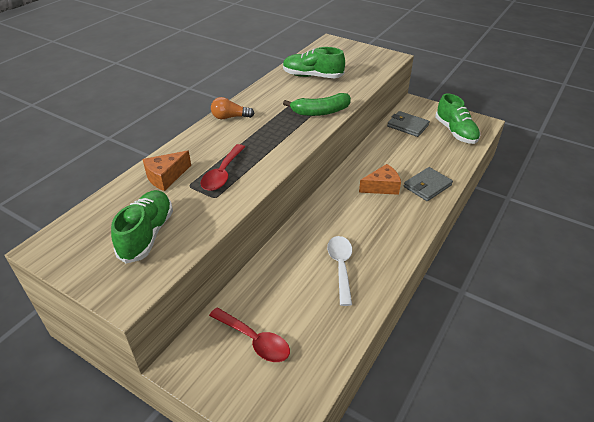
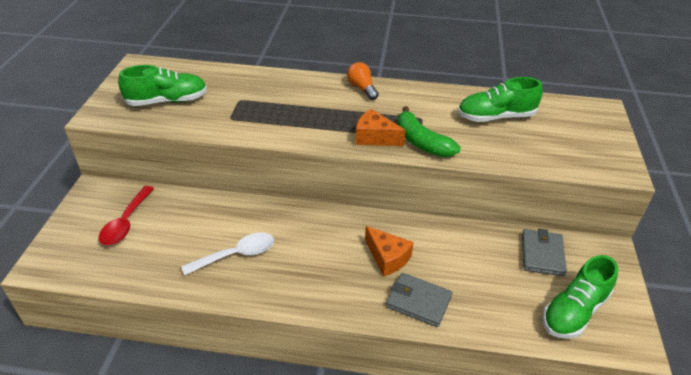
camera: 65 degrees right, 0 degrees up
(166, 177) = (245, 85): orange cheese -> orange cheese (374, 137)
(222, 174) = (266, 112): red spoon -> none
(312, 76) = (496, 117): green shoe -> green shoe turned 90 degrees counterclockwise

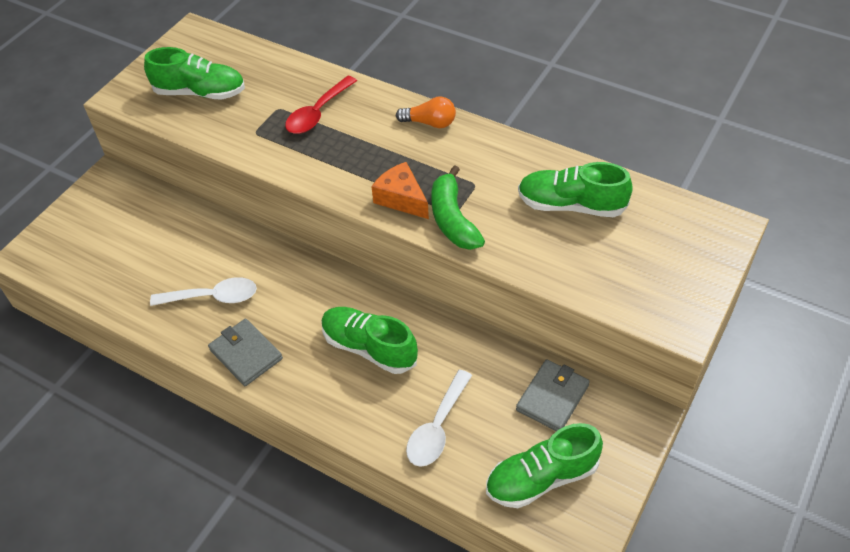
camera: 25 degrees right, 10 degrees up
(126, 223) = (122, 227): red spoon -> red spoon (317, 113)
(362, 88) = (430, 123): orange light bulb -> orange light bulb turned 105 degrees clockwise
(387, 258) = (369, 348): orange cheese -> green shoe
(418, 302) = (372, 410): grey wallet -> grey wallet (246, 354)
(476, 299) = (437, 428): none -> white spoon

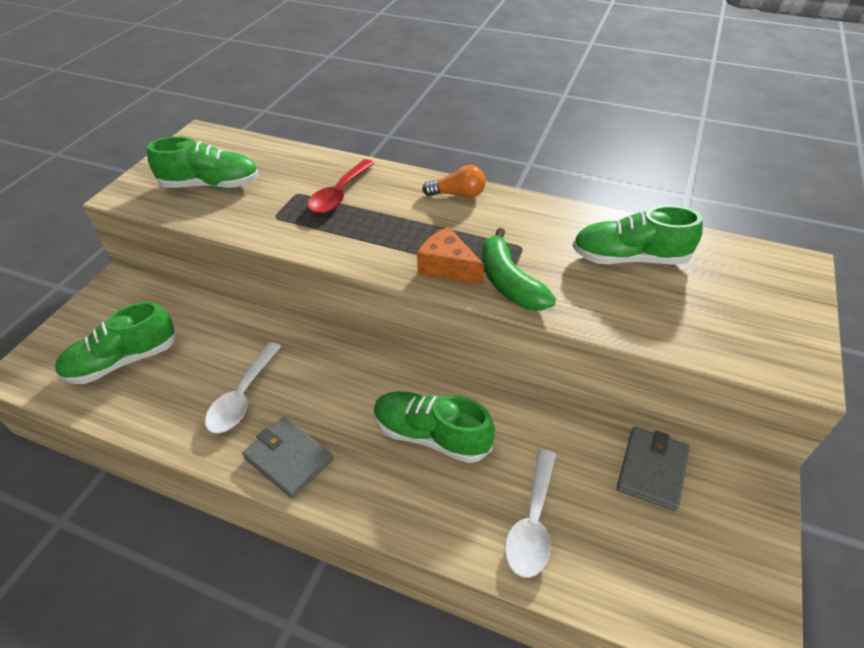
camera: 10 degrees left, 5 degrees down
(213, 297) = (242, 397): white spoon -> white spoon turned 120 degrees clockwise
(541, 478) = (673, 572): green shoe -> green shoe (123, 361)

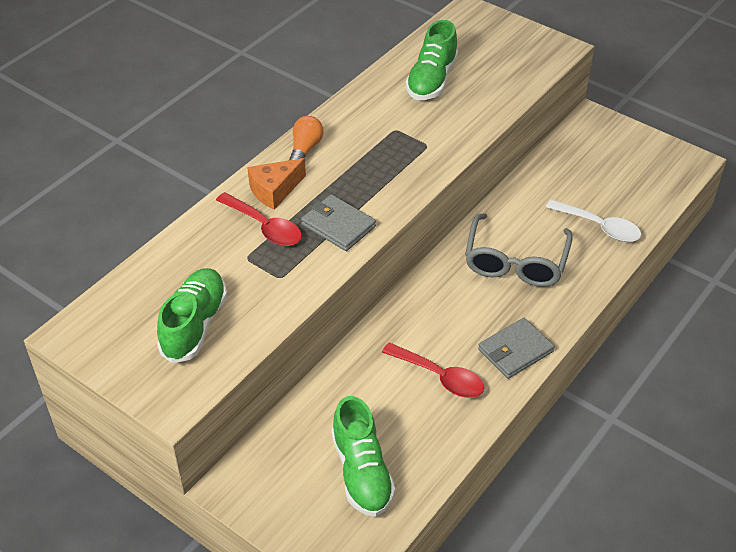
camera: 75 degrees left, 0 degrees up
(242, 397) = (440, 377): white spoon -> red spoon
(431, 435) = (515, 262): green shoe -> grey glasses
(447, 267) = (403, 176): orange cheese -> orange cheese (274, 190)
(509, 283) = (435, 147): green banana -> none
(652, 470) = (573, 160): grey wallet -> grey wallet (338, 225)

